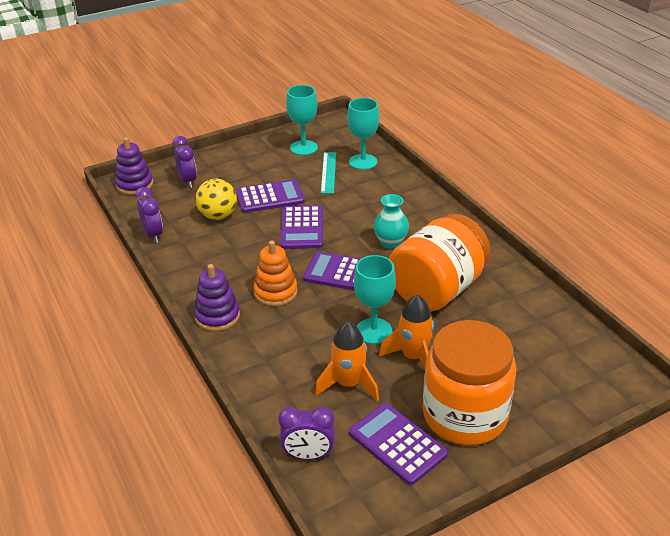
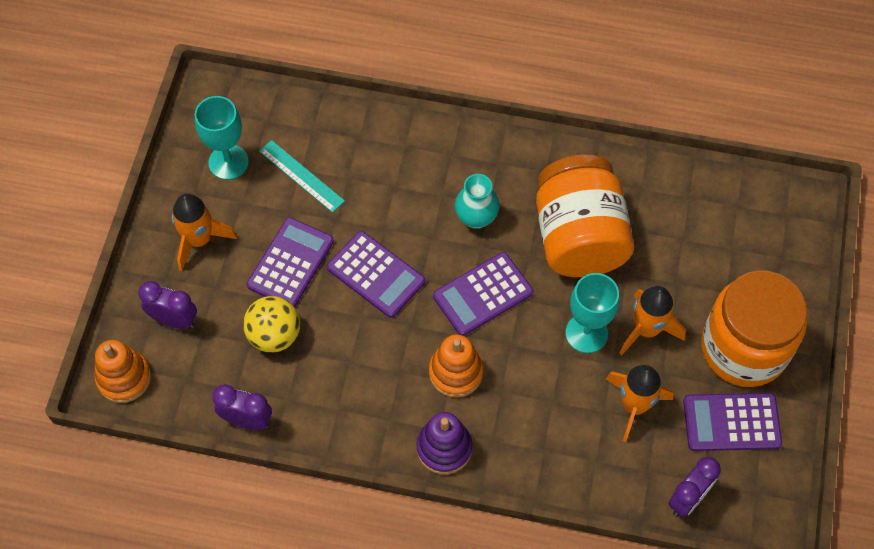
camera: 50 degrees left, 25 degrees up
(135, 184) = (124, 378): purple stacking toy -> orange stacking toy
(245, 163) = (199, 240): none -> orange rocket
(363, 162) = (315, 130): turquoise goblet -> none

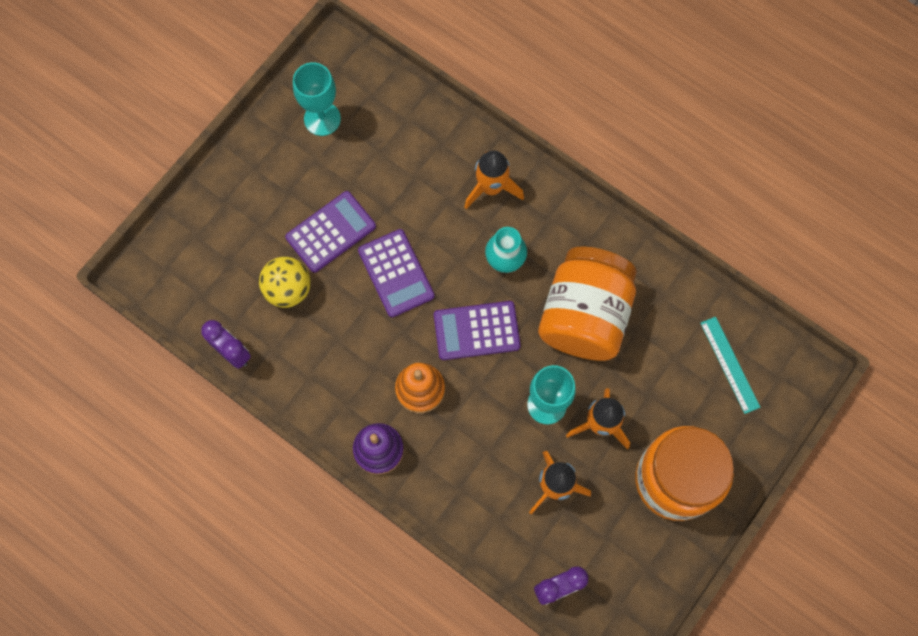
camera: 25 degrees right, 10 degrees up
(124, 378) = (153, 272): orange stacking toy -> none
(174, 320) = (214, 240): purple clock -> none
(199, 240) = (266, 178): orange rocket -> orange rocket (491, 188)
(301, 176) = (377, 157): turquoise ruler -> turquoise ruler (730, 364)
(731, 422) = (630, 539): purple calculator -> none

